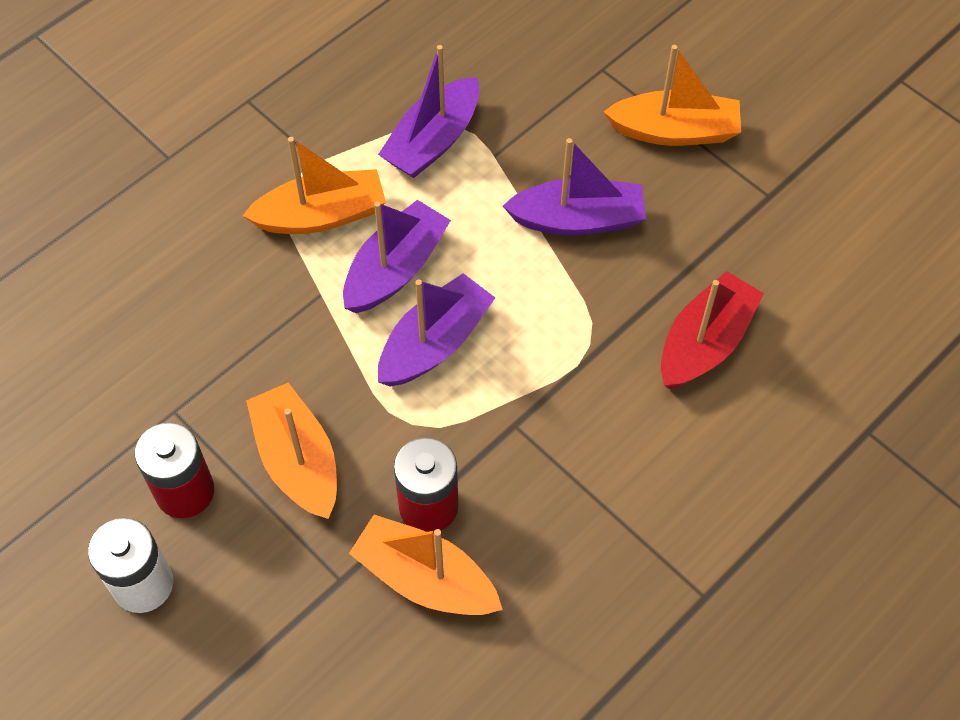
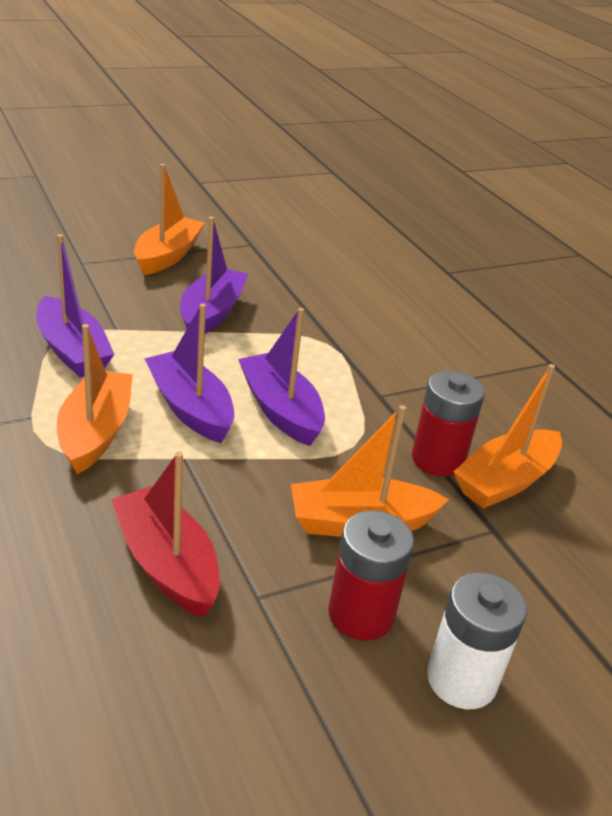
camera: 75 degrees left, 25 degrees down
(705, 342) = (352, 300): red boat -> red boat (167, 564)

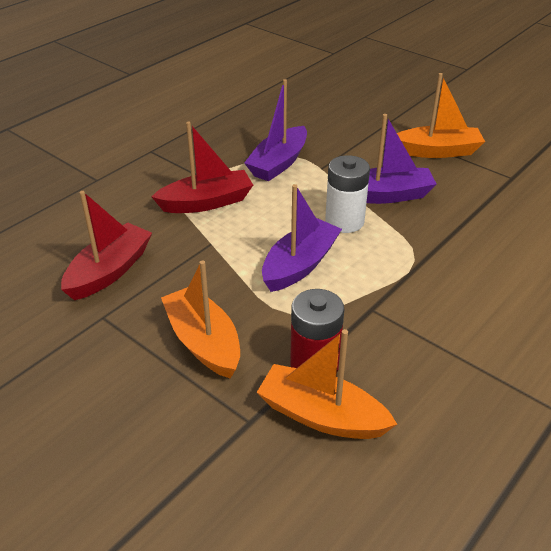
camera: 70 degrees right, 5 degrees up
(95, 432) = (206, 202): orange boat -> red boat
(190, 408) = (263, 227): purple boat -> none
(361, 614) = (112, 368): red battery -> none
(461, 679) = (75, 437): white battery -> white battery (344, 221)

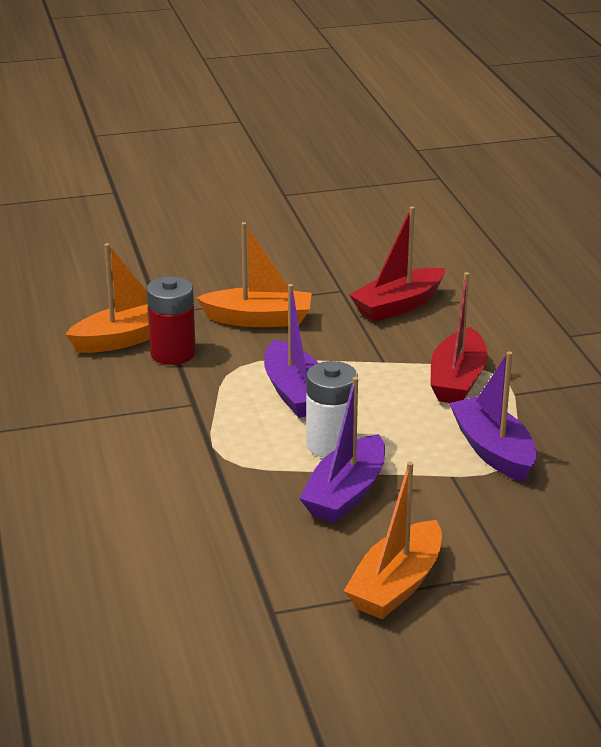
camera: 125 degrees right, 10 degrees down
(109, 271) = (398, 306): red boat -> red boat turned 75 degrees clockwise

